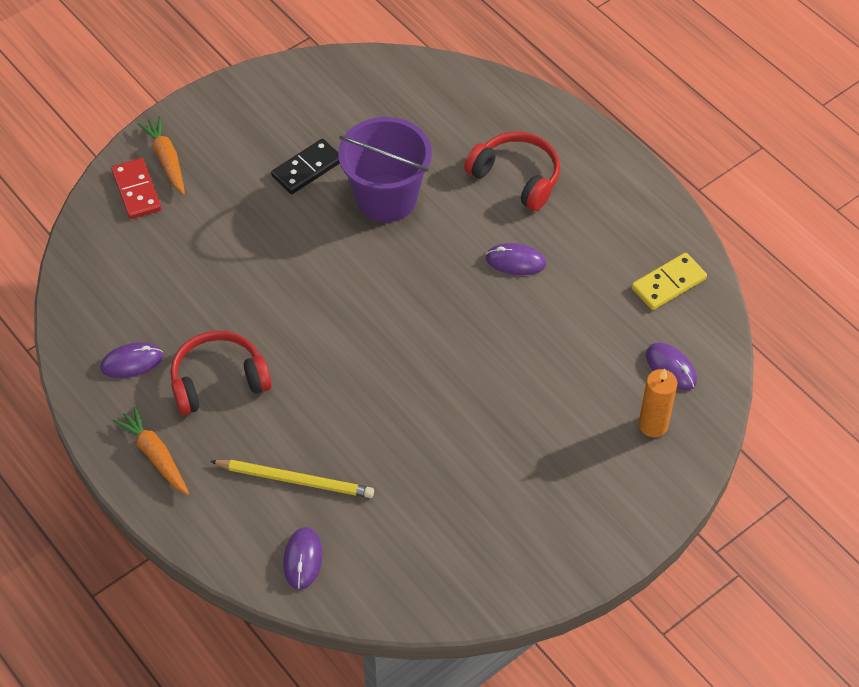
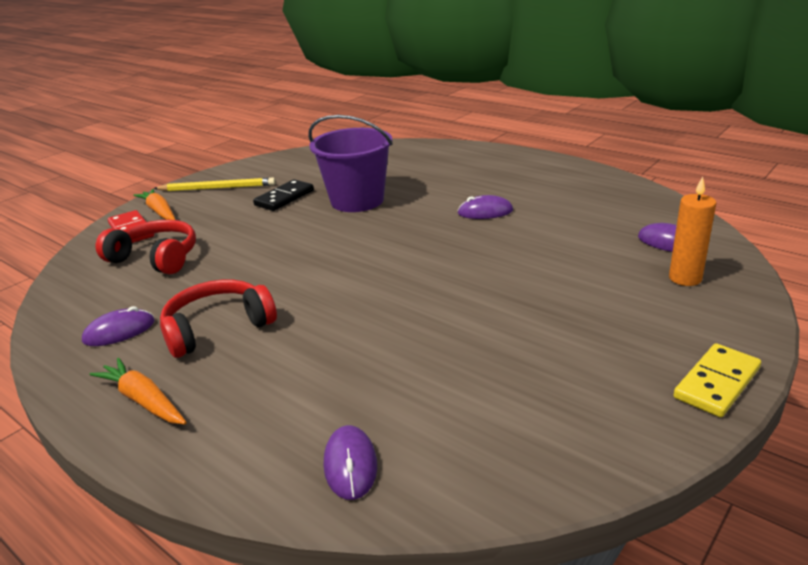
camera: 10 degrees left, 25 degrees down
(295, 480) = (321, 390): yellow pencil -> yellow pencil (217, 188)
(516, 177) = (461, 176): red headphones -> red headphones (156, 258)
(668, 284) = (624, 202): yellow domino -> yellow domino (717, 383)

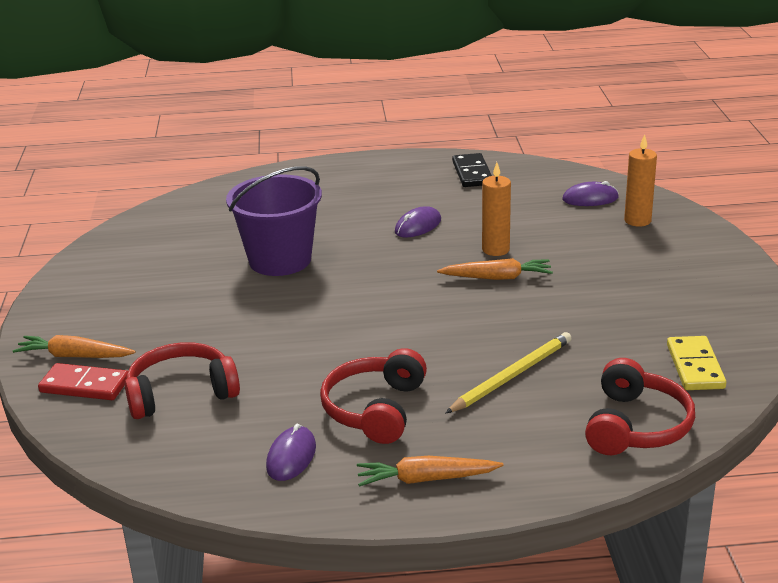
camera: 45 degrees left, 0 degrees up
(217, 188) = (89, 307): yellow pencil -> yellow pencil (512, 376)
(284, 198) = (195, 286): black domino -> black domino (472, 173)
(350, 465) = (636, 426): purple mouse -> red headphones
(473, 273) = (497, 277): none -> orange carrot
(511, 251) = (495, 250): none -> orange candle
(717, 383) = (745, 277): yellow domino -> yellow domino (695, 366)

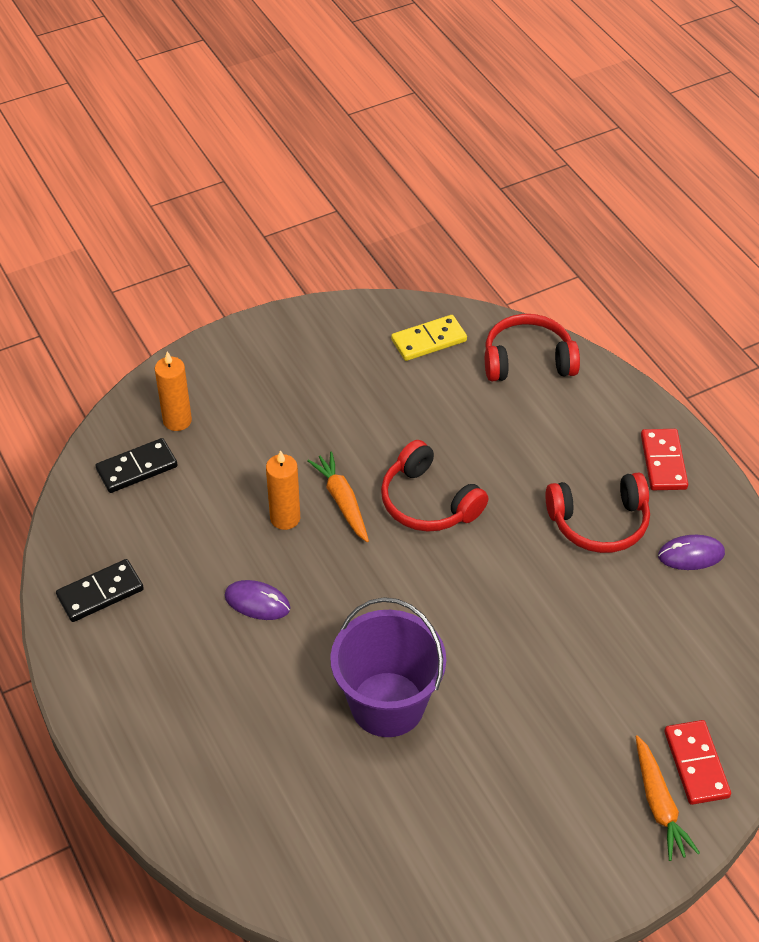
camera: 115 degrees left, 20 degrees up
(181, 393) = (660, 675): red headphones -> red headphones (428, 502)
(426, 479) = (663, 462): orange carrot -> red domino
(512, 376) = (502, 447): yellow pencil -> none
(590, 199) = (137, 468): purple mouse -> black domino

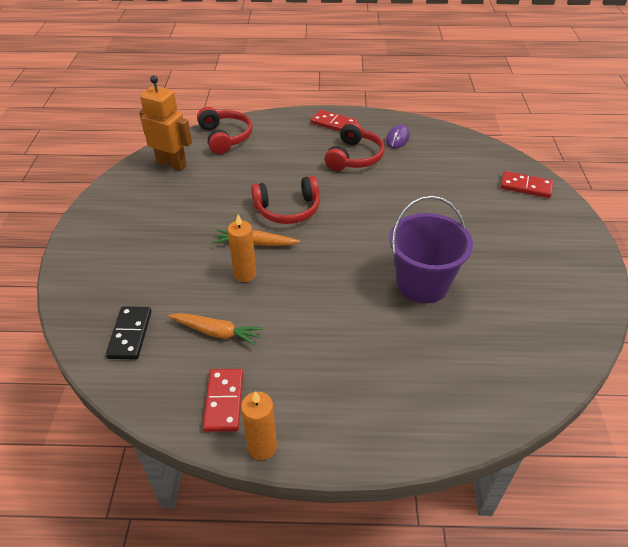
camera: 60 degrees left, 5 degrees down
(100, 593) = (224, 401): black domino -> red domino
(177, 420) = (111, 296): orange candle -> orange candle (262, 447)
(257, 602) = (301, 314): purple mouse -> none
(428, 340) = (172, 164): yellow domino -> orange robot
(528, 360) = (225, 137): red headphones -> red headphones turned 135 degrees clockwise
(659, 804) = (544, 208): orange carrot -> orange carrot (216, 332)

